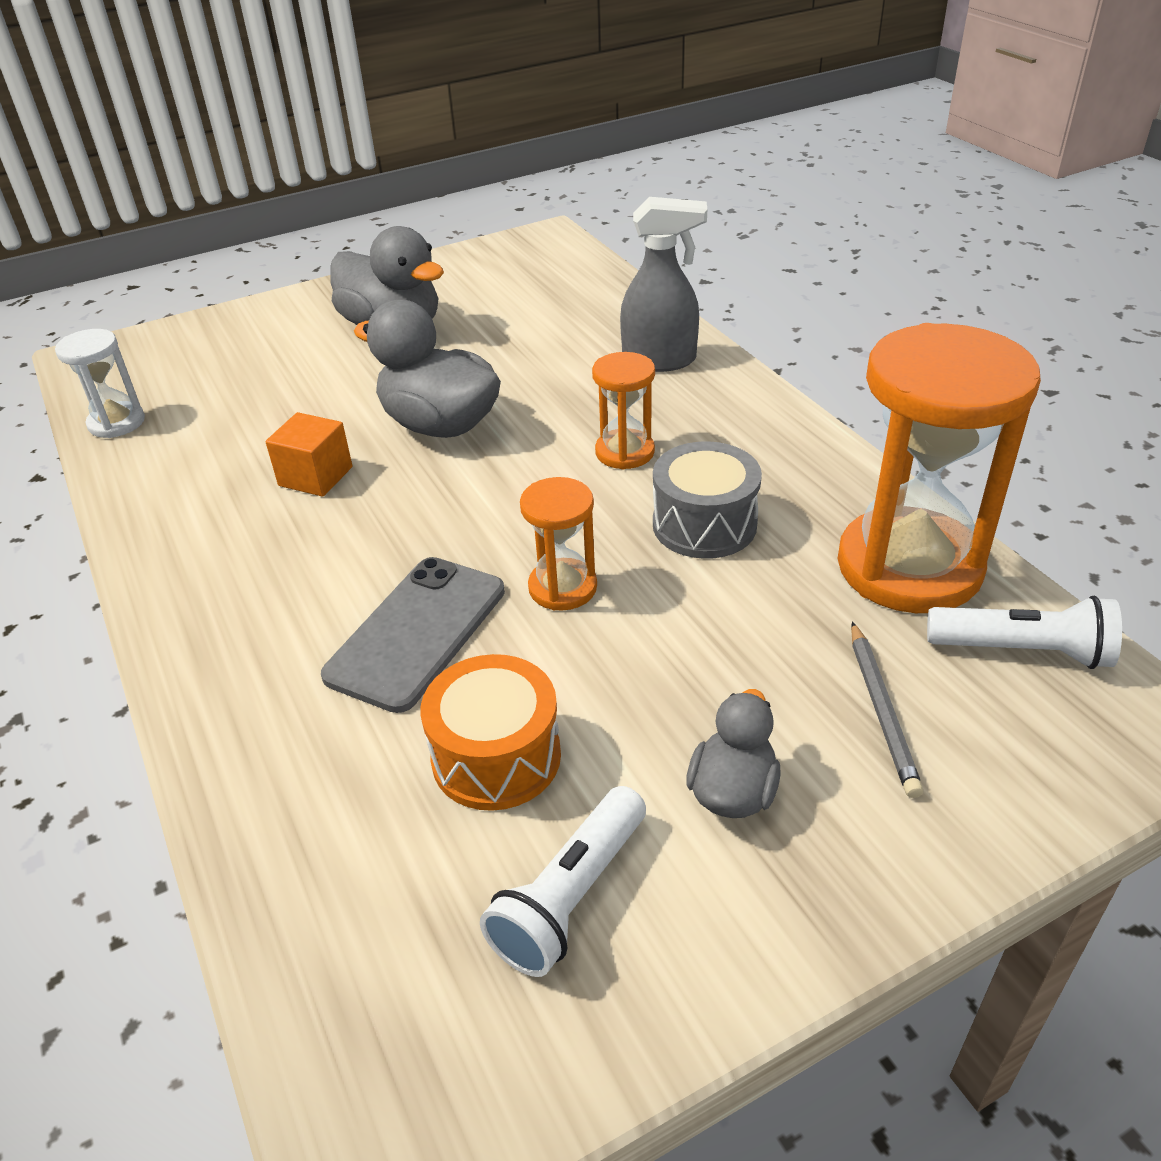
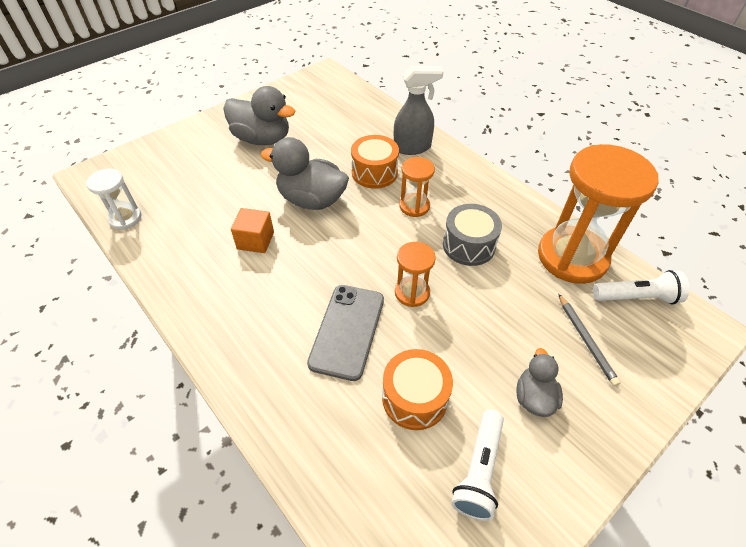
camera: 15 degrees left, 10 degrees up
(572, 393) = (374, 172): none -> orange drum

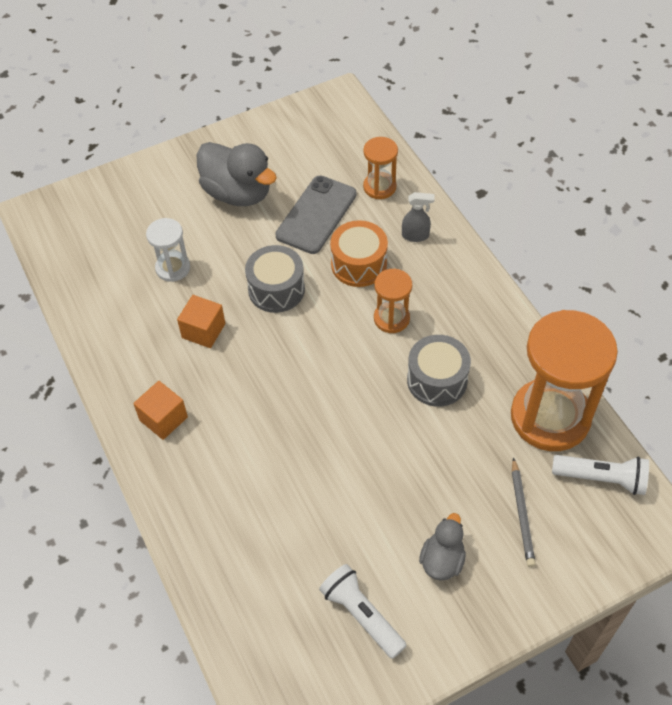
camera: 15 degrees right, 5 degrees up
(125, 218) = (70, 277): white hourglass -> white hourglass (173, 268)
(233, 319) = (163, 419): none -> orange cube
(312, 200) = (276, 289): grey duck -> grey drum
(347, 331) = (275, 454): grey phone -> grey phone (316, 215)
(412, 147) = (415, 236): grey spray bottle -> grey spray bottle, size x0.57
(412, 292) = (355, 425): orange hourglass -> orange hourglass (379, 187)
(414, 398) = (323, 536): orange drum -> none
(479, 470) = (362, 615): white flashlight -> white flashlight turned 105 degrees clockwise

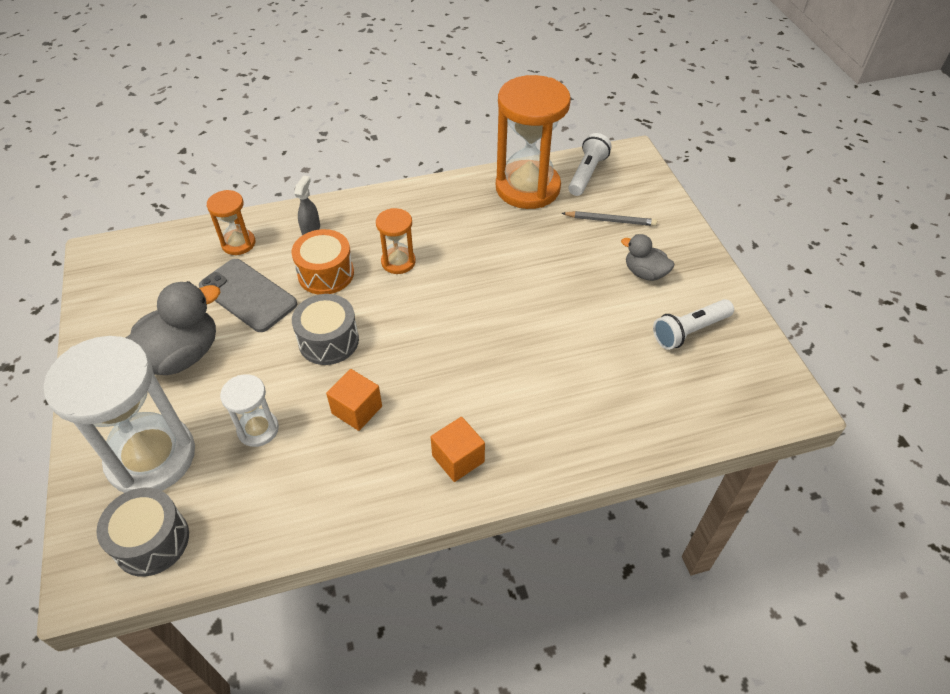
camera: 80 degrees left, 5 degrees down
(137, 210) = (151, 457): none -> white hourglass
(437, 380) = (474, 244): grey drum -> grey drum (152, 541)

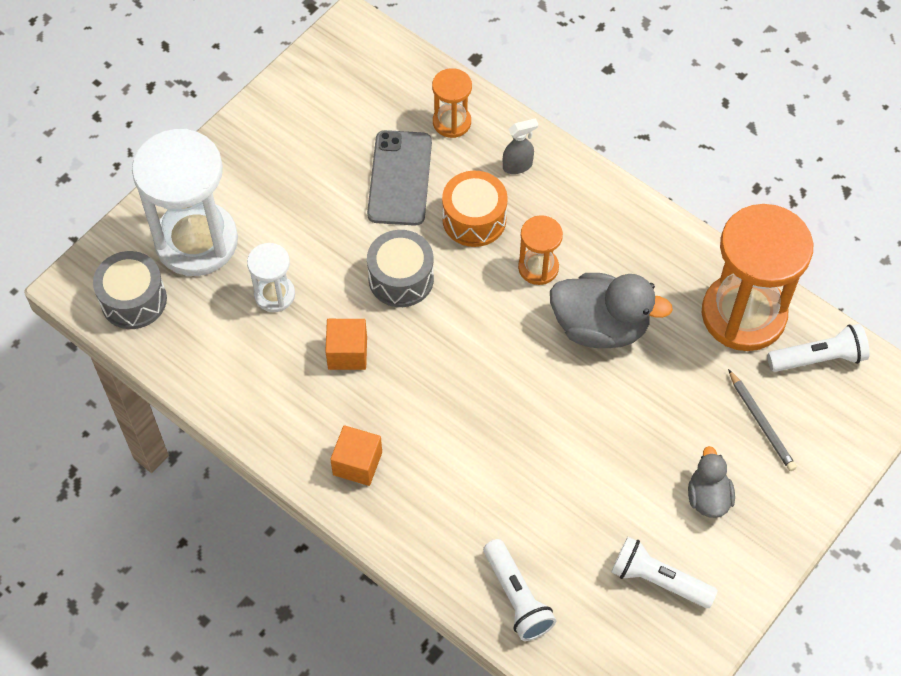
camera: 55 degrees right, 10 degrees up
(181, 356) = (299, 182): grey duck -> grey duck (600, 326)
(649, 419) = (516, 597): none -> white flashlight

